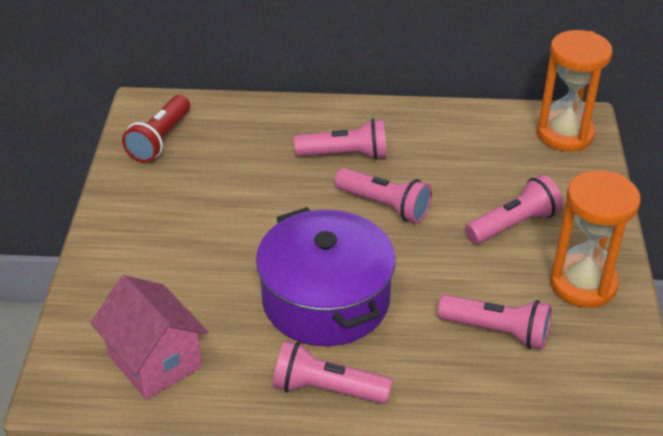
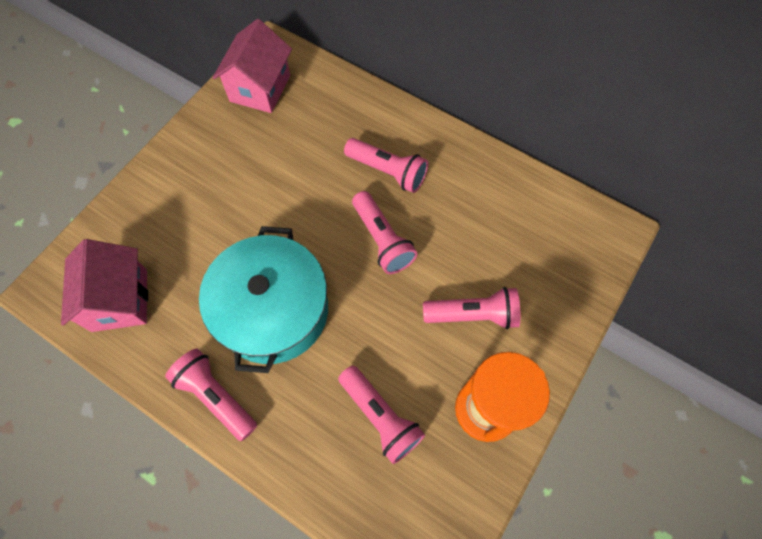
camera: 30 degrees right, 25 degrees up
(160, 140) = (260, 88): red flashlight -> pink house
(326, 300) = (273, 310): purple pot -> turquoise pot
(565, 134) = (589, 240): orange hourglass -> none

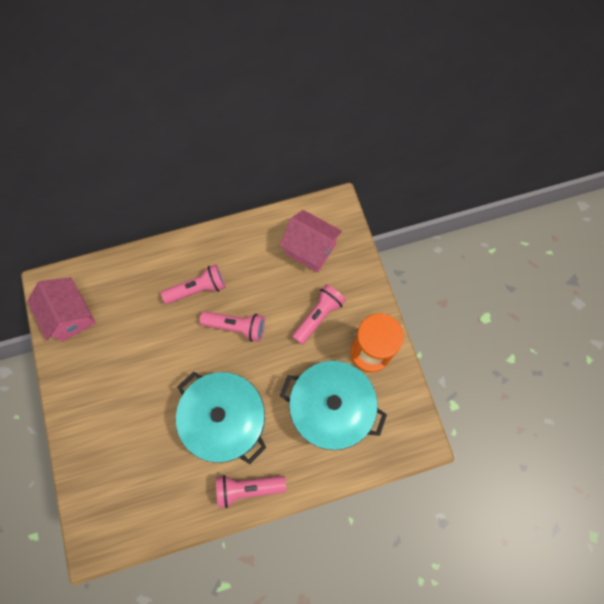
camera: 50 degrees left, 5 degrees up
(120, 300) = (141, 505): pink house -> pink house (310, 249)
(380, 417) = (331, 408): pink flashlight -> turquoise pot

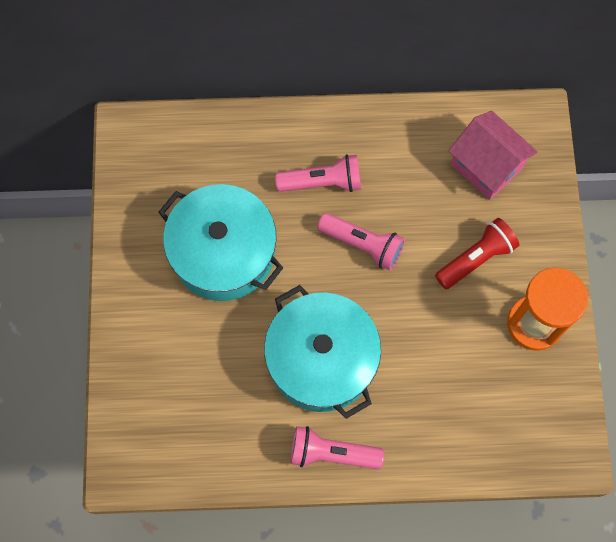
camera: 15 degrees right, 0 degrees up
(71, 316) = (149, 176): pink house -> none
(318, 316) = (476, 259): pink flashlight -> red flashlight
(331, 408) = (464, 382): turquoise pot -> turquoise pot (223, 252)

